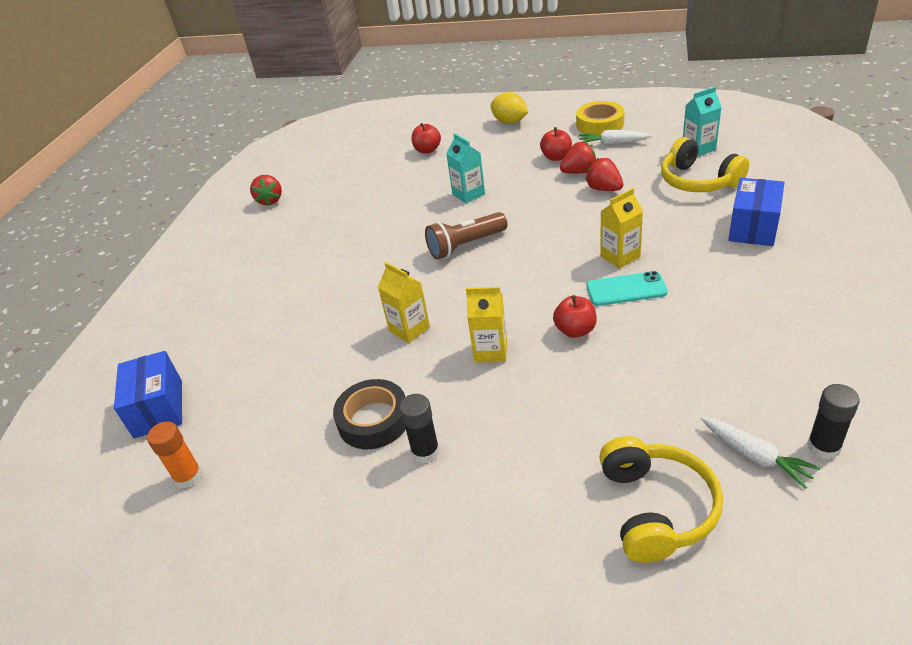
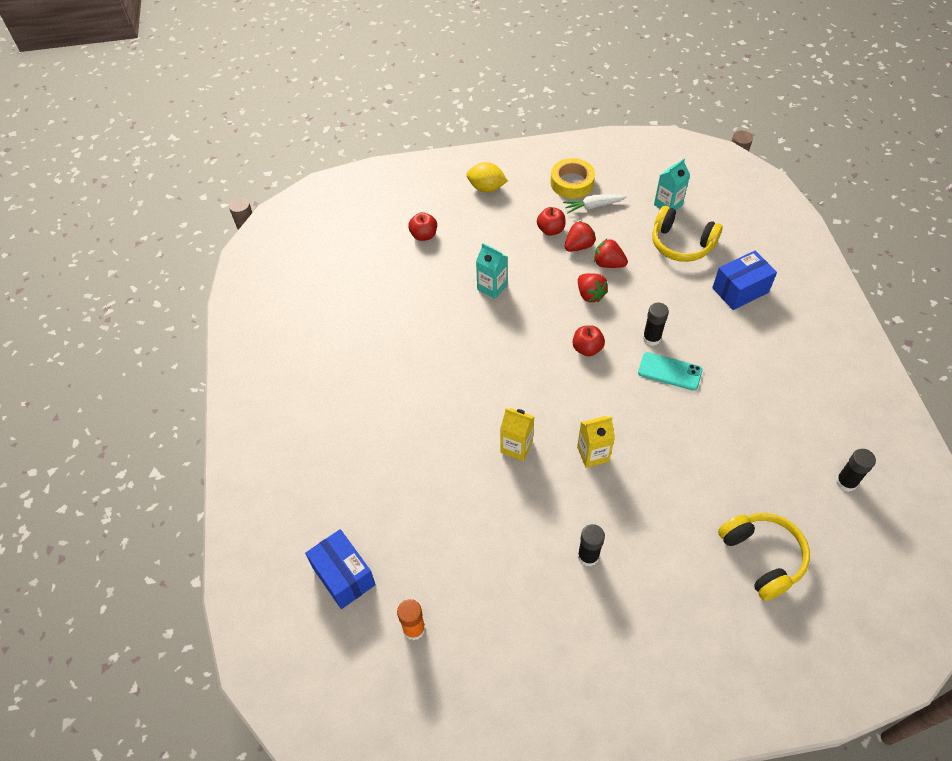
camera: 25 degrees left, 15 degrees up
(270, 200) = (298, 324): red strawberry -> red strawberry (590, 295)
(373, 420) = (534, 539): black tape -> none
(465, 245) = (519, 348): brown flashlight -> none
(575, 330) = (648, 420): red apple -> red apple (587, 348)
(620, 256) = (651, 338): yellow carton -> black glue stick
(626, 289) = (669, 371): turquoise phone -> turquoise phone turned 45 degrees clockwise
(753, 227) = (740, 290): blue box -> blue box turned 60 degrees clockwise
(755, 456) = (808, 500): white carrot -> none

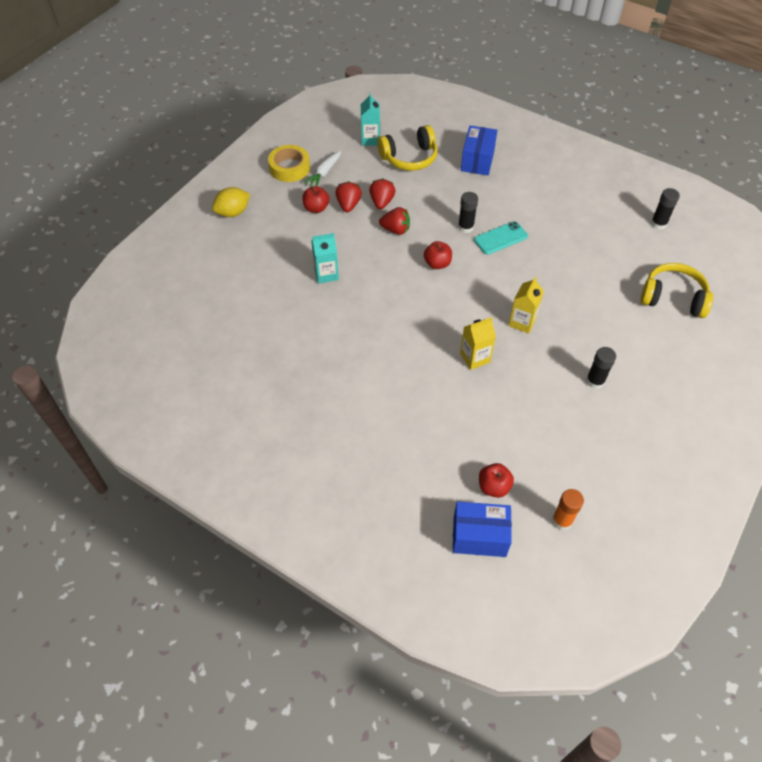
camera: 50 degrees left, 0 degrees up
(424, 235) = (229, 277): red apple -> red apple (493, 487)
(608, 264) = (382, 202): red strawberry -> red strawberry turned 120 degrees clockwise

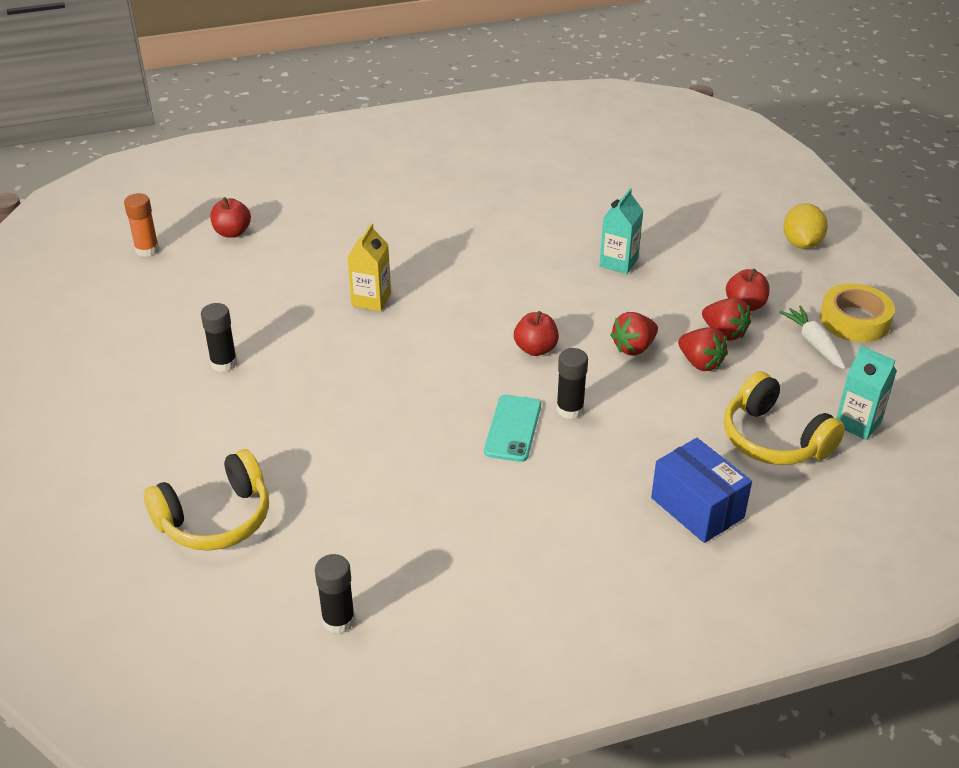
camera: 130 degrees right, 15 degrees down
(409, 158) = (774, 439): yellow headphones -> yellow headphones turned 60 degrees counterclockwise
(479, 536) = (208, 202): blue box -> none
(522, 322) = (366, 361): yellow carton -> none

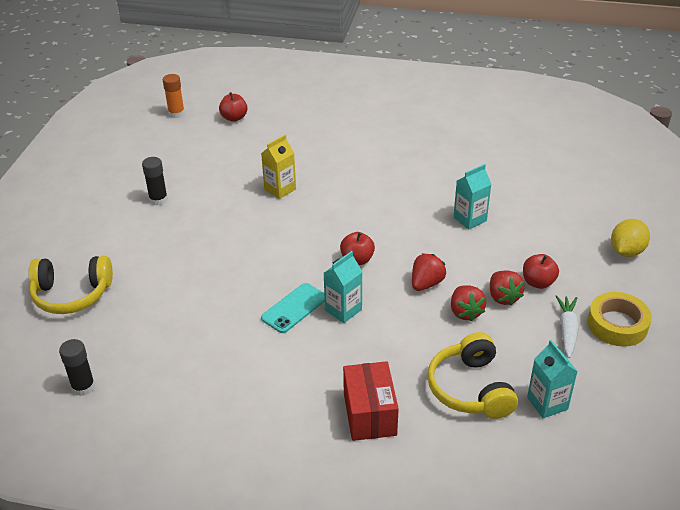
camera: 30 degrees right, 0 degrees up
(570, 409) = (343, 310): black glue stick -> turquoise carton
(634, 347) = (426, 283): red strawberry -> red strawberry turned 135 degrees clockwise
(697, 508) = (370, 414): blue box -> red box

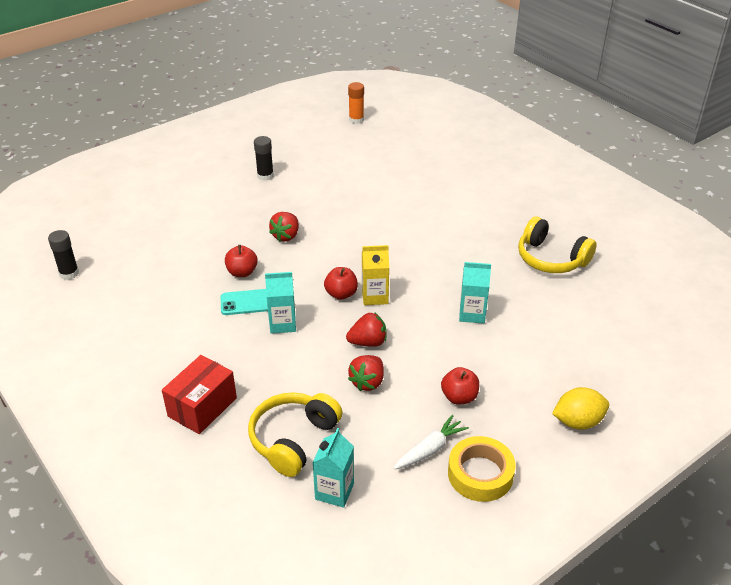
camera: 40 degrees right, 0 degrees up
(72, 294) = (136, 211): yellow headphones -> yellow headphones (551, 259)
(234, 118) = (393, 142): red apple -> red apple (242, 272)
(280, 189) = (356, 211): yellow carton -> yellow carton (375, 296)
(503, 297) = (414, 390): red strawberry -> red strawberry (286, 236)

